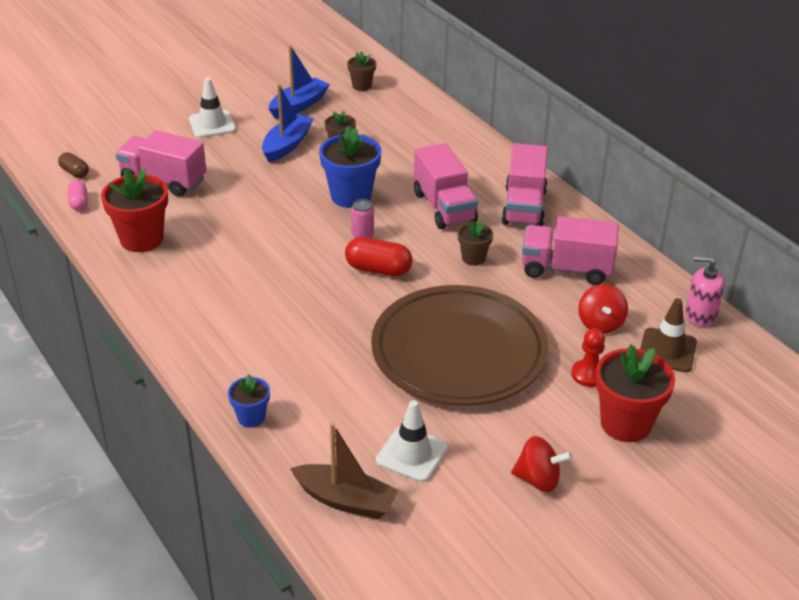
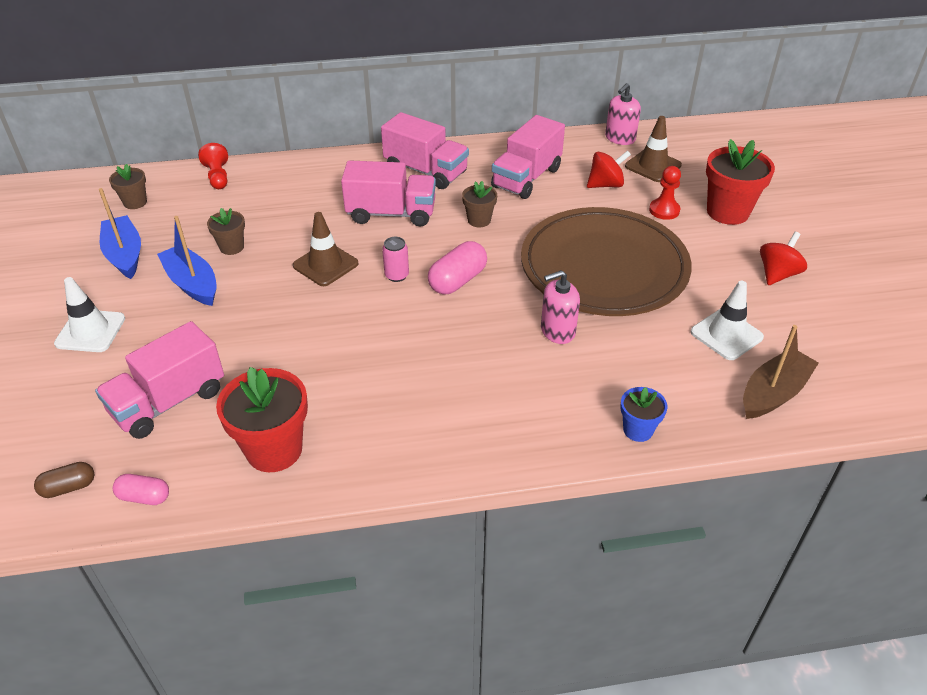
camera: 65 degrees left, 5 degrees up
(349, 343) = (557, 331): none -> pink soap dispenser
(351, 196) = (325, 265): blue flower pot -> brown traffic cone
(378, 269) = (457, 280): red capsule -> pink capsule
(424, 107) = (218, 176): none -> red pawn
(600, 324) = (606, 185): red spinning top -> red spinning top turned 45 degrees counterclockwise

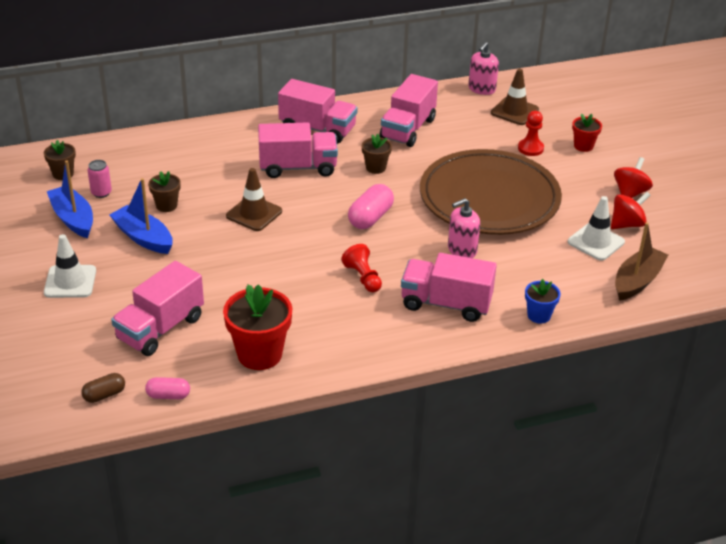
camera: 10 degrees left, 5 degrees down
(218, 176) = (130, 146): red pawn -> red pawn (363, 277)
(396, 275) = (318, 218): pink can -> pink can (101, 193)
(522, 402) = (446, 304): none -> pink truck
(606, 185) = (477, 130): red spinning top -> red spinning top (627, 224)
(727, 212) = (583, 146): red flower pot -> red flower pot, size x0.54

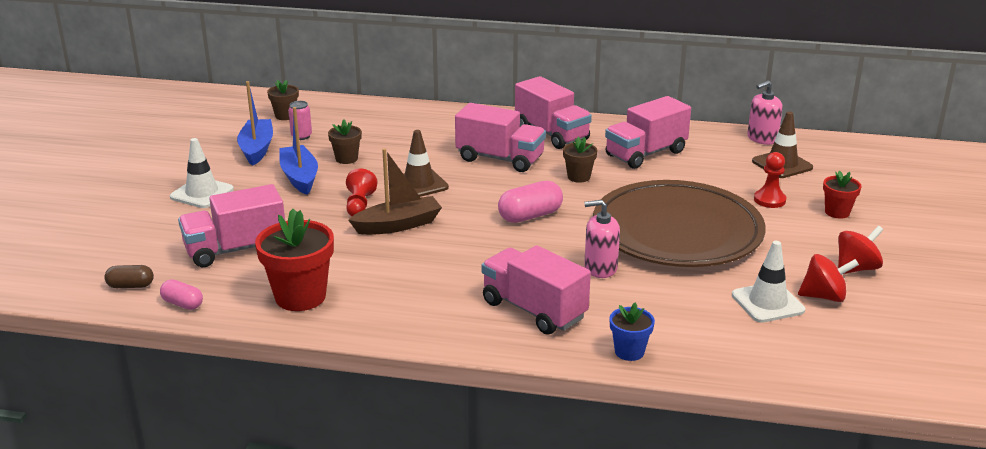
camera: 30 degrees right, 10 degrees down
(363, 277) = (470, 263): red pawn -> red pawn (359, 205)
(637, 281) = (785, 354): brown boat -> brown boat (398, 225)

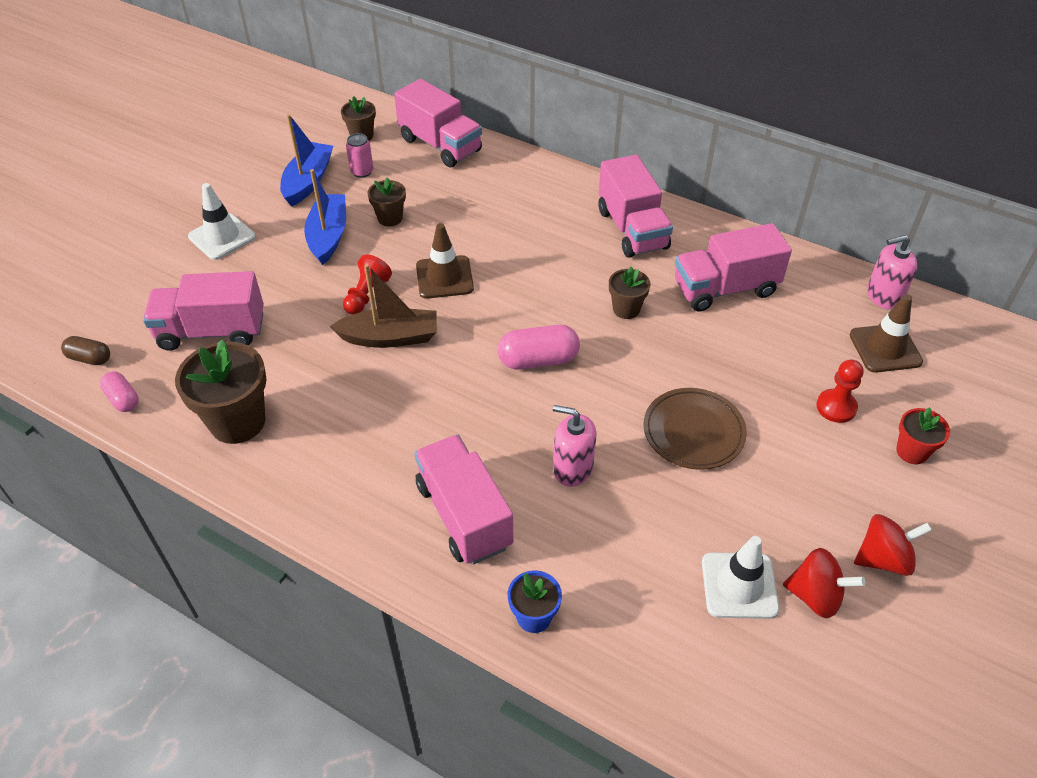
camera: 20 degrees right, 20 degrees up
(300, 297) = (237, 422): red flower pot -> brown flower pot
(500, 159) = (553, 257): pink truck -> pink truck (440, 145)
(677, 231) = (693, 432): brown plate -> brown plate, size x0.49

